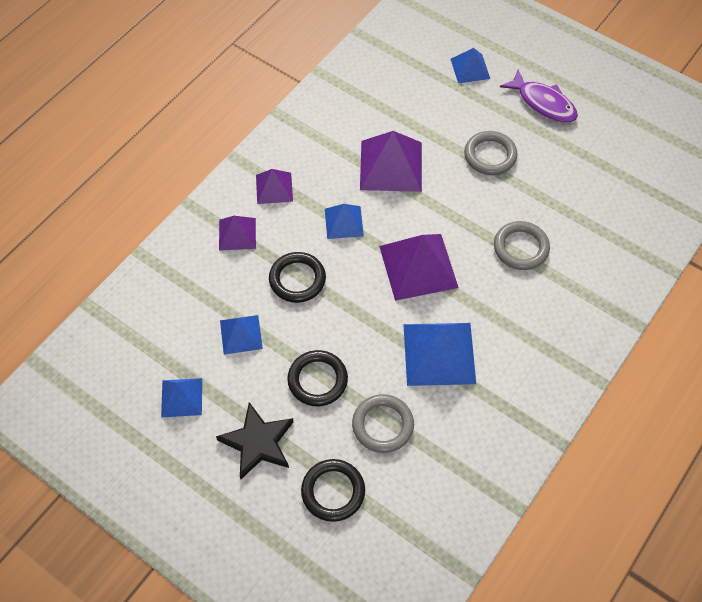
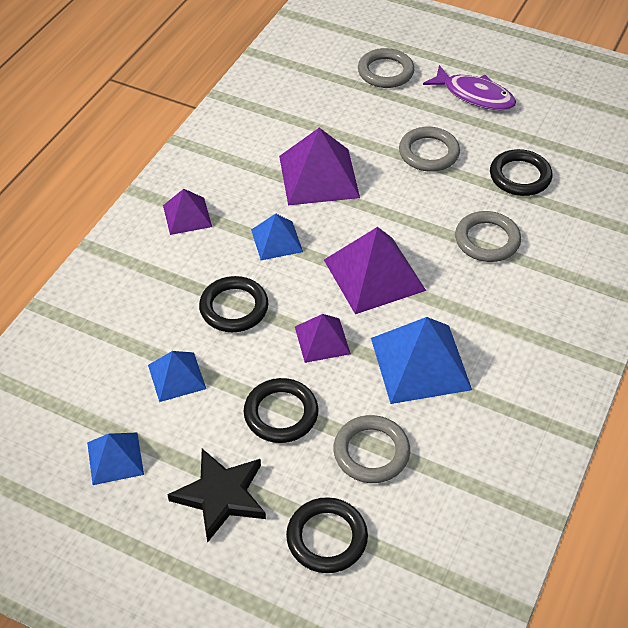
camera: 10 degrees left, 10 degrees down
(237, 234) = (152, 269): purple pyramid -> purple pyramid (322, 340)
(470, 68) = (385, 72): blue pyramid -> grey ring
(564, 190) = (520, 176): none -> black ring

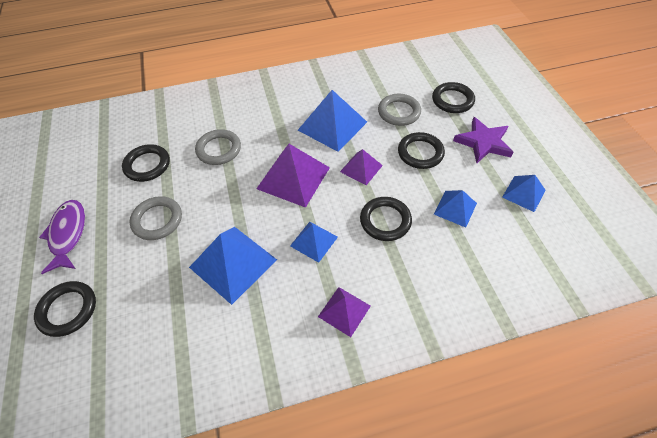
camera: 130 degrees left, 5 degrees up
(221, 496) = (483, 142): black star -> purple star
(319, 176) = (233, 263): purple pyramid -> blue pyramid
(385, 72) = (68, 310): grey ring -> black ring

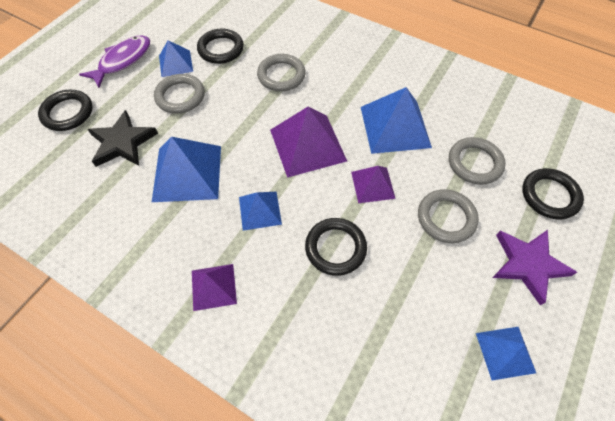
camera: 45 degrees right, 5 degrees up
(152, 288) = (122, 143): none -> black star
(420, 153) = (446, 218): black ring -> grey ring
(455, 208) = (412, 298): blue pyramid -> blue pyramid (175, 63)

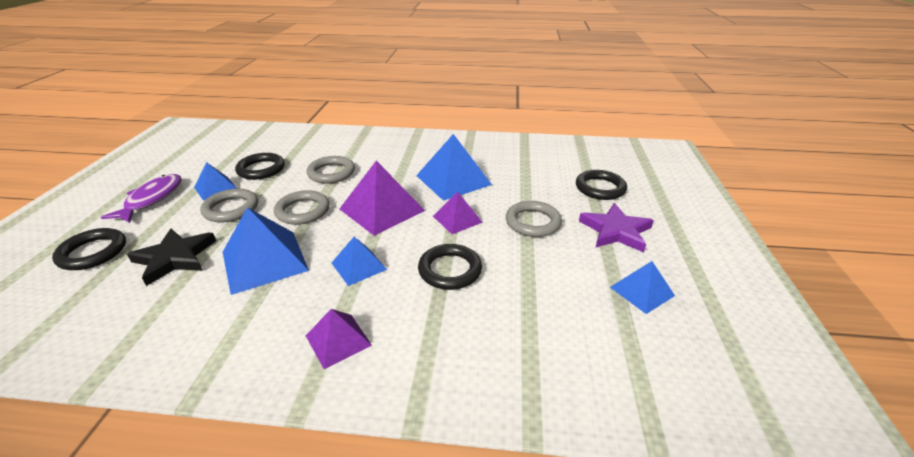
camera: 25 degrees left, 25 degrees down
(474, 163) = (532, 185): grey ring -> grey ring (303, 211)

